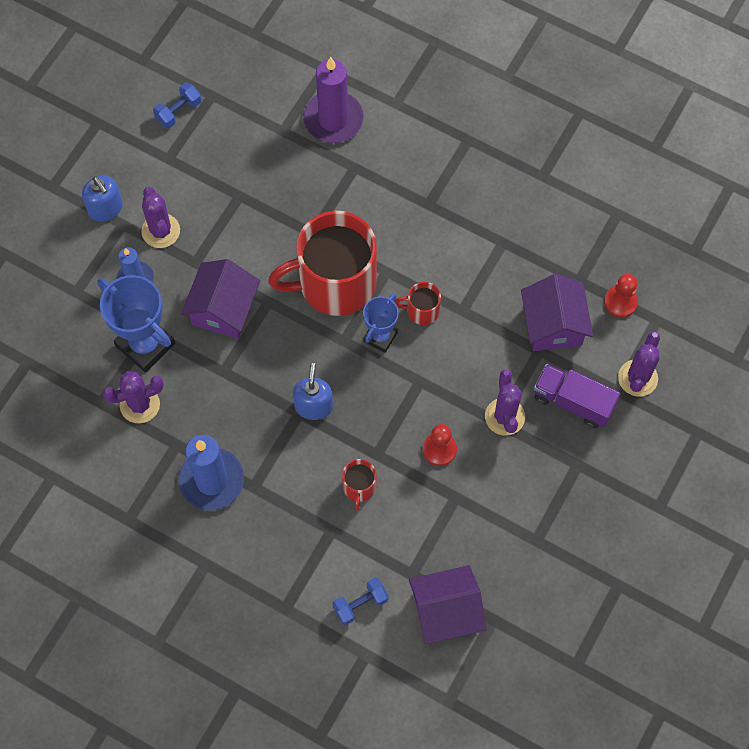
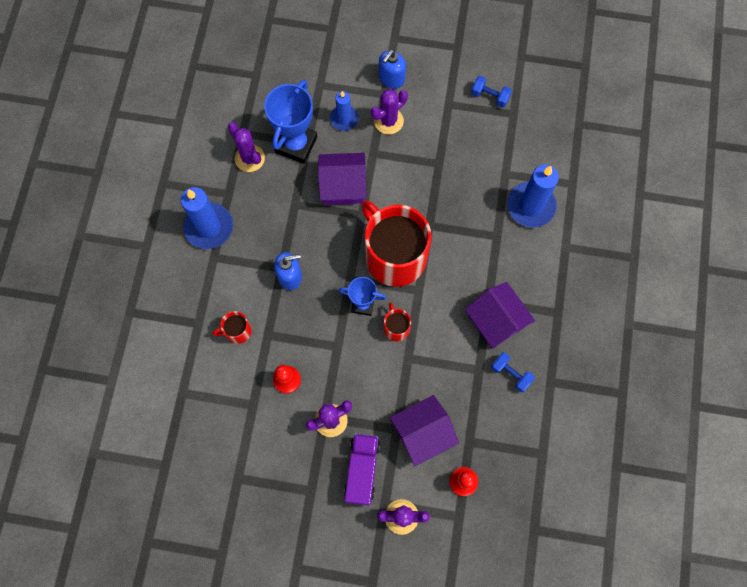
camera: 70 degrees right, 5 degrees up
(333, 119) = (531, 206): purple candle -> blue candle
(360, 604) = (148, 364): blue dumbbell -> blue dumbbell (510, 374)
(445, 612) = (160, 428): purple house -> purple house (496, 321)

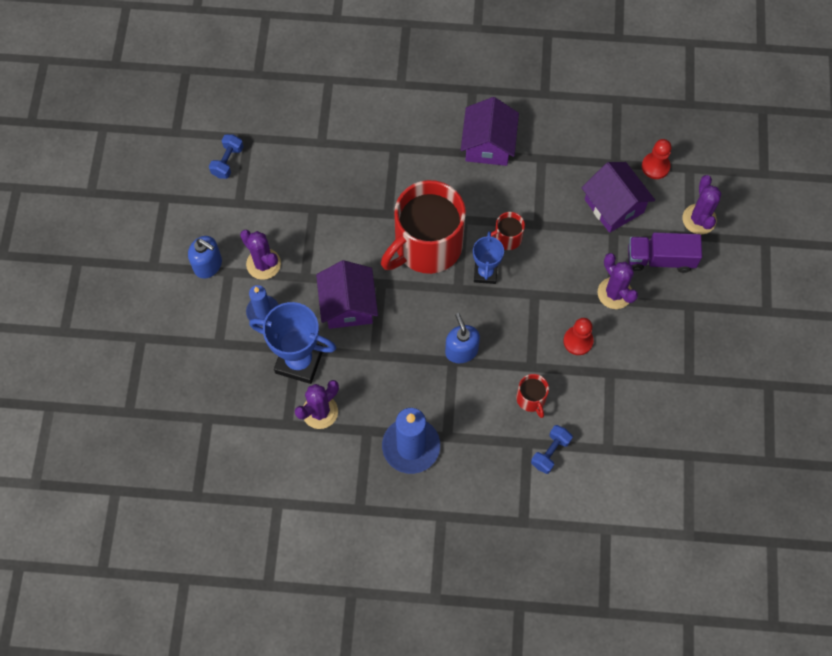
camera: 95 degrees left, 5 degrees down
(496, 321) = (488, 144): purple house -> purple house turned 45 degrees counterclockwise
(510, 374) = (542, 129): blue dumbbell -> blue dumbbell (550, 452)
(531, 206) = (357, 117): blue candle -> none

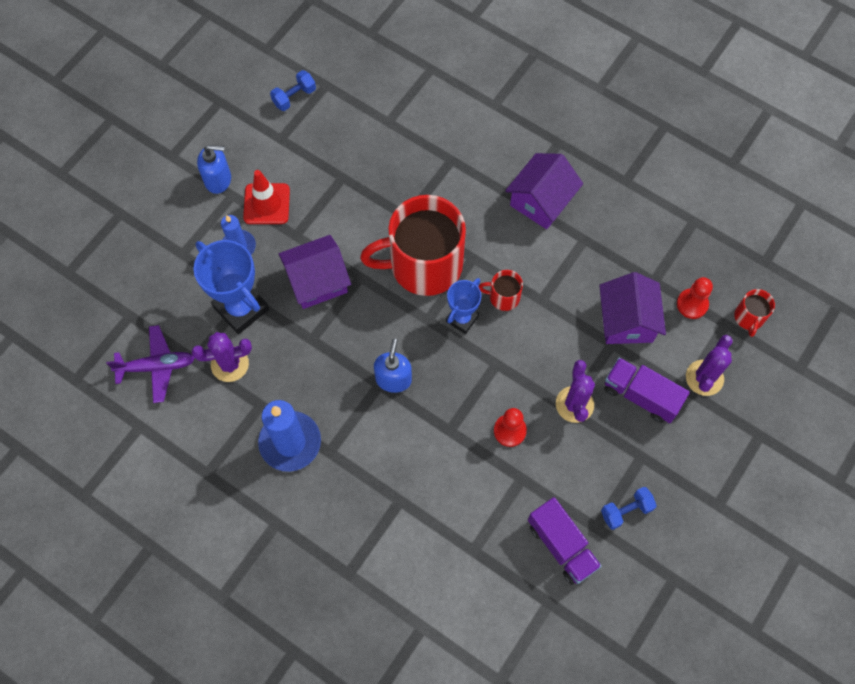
camera: 30 degrees right, 0 degrees up
(208, 265) = (218, 179): blue soap dispenser -> blue soap dispenser turned 60 degrees counterclockwise
(259, 447) = (156, 366): none -> purple plane
(263, 264) = (266, 204): purple cactus -> red traffic cone
(348, 305) = (317, 281): purple house -> purple house turned 45 degrees clockwise
(531, 399) = (430, 461): red mug -> red mug (749, 317)
(550, 452) = (415, 522): blue dumbbell -> blue dumbbell (626, 511)
(671, 407) = (561, 545): none -> purple truck

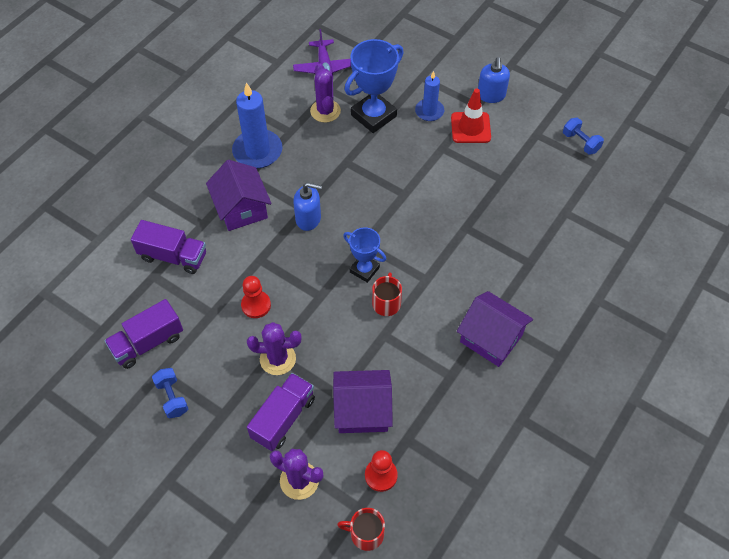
camera: 90 degrees right, 10 degrees down
(317, 281) = (399, 164): purple house -> purple house (241, 208)
(424, 264) = (417, 240): red mug -> none
(446, 530) = (173, 256): none -> purple truck

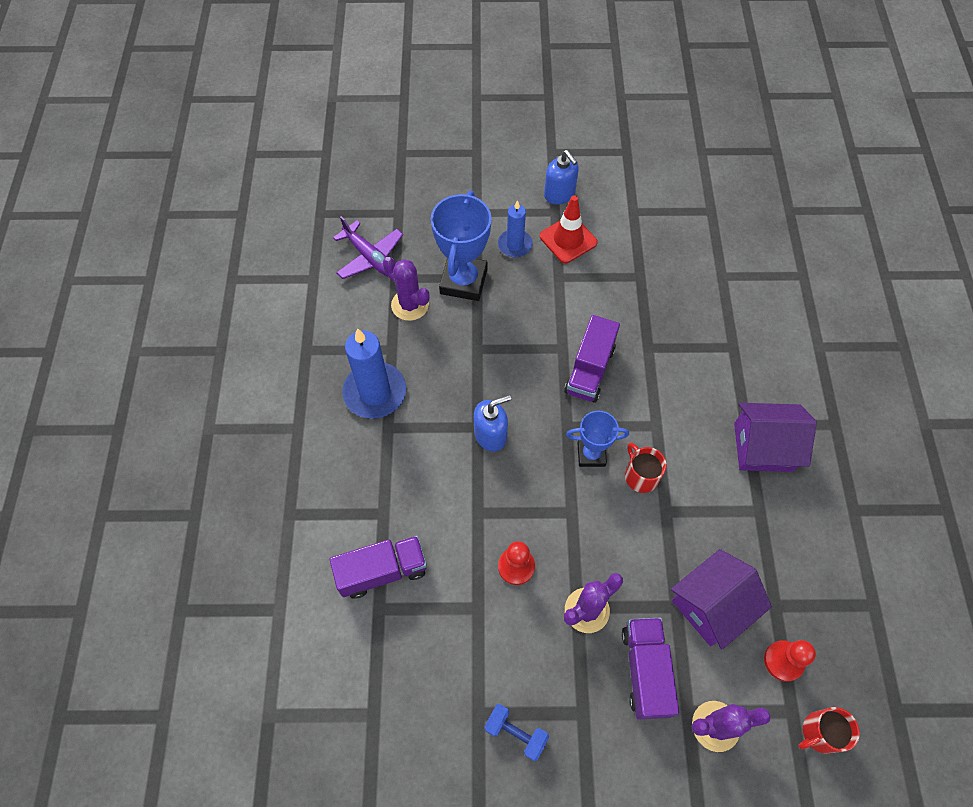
camera: 35 degrees left, 5 degrees up
(148, 343) = (437, 690): purple truck -> purple truck (589, 370)
(241, 208) = (411, 468): purple house -> none
(580, 142) = (678, 197): blue dumbbell -> none

